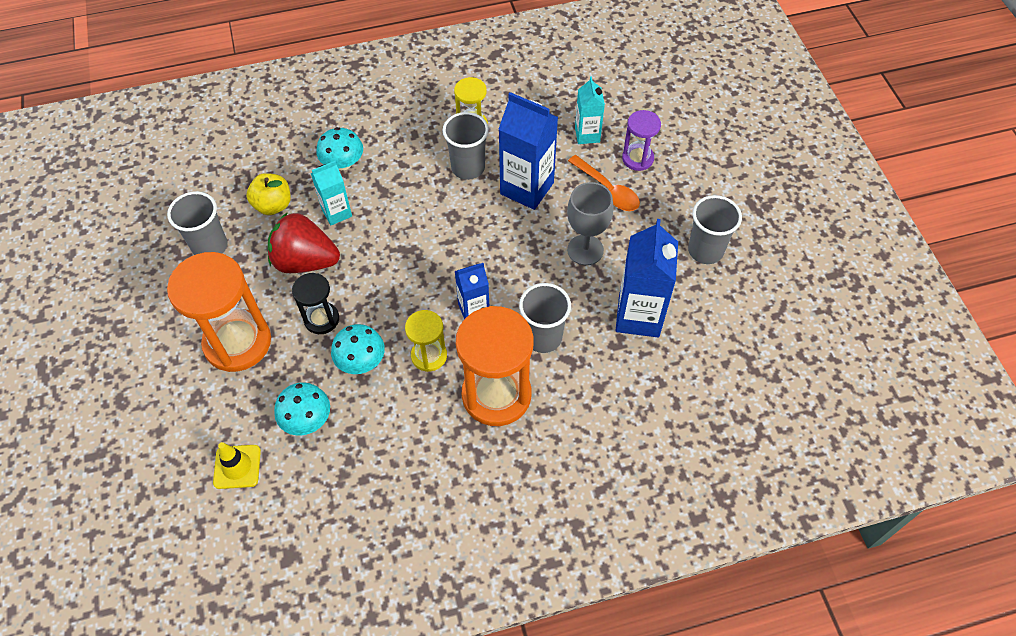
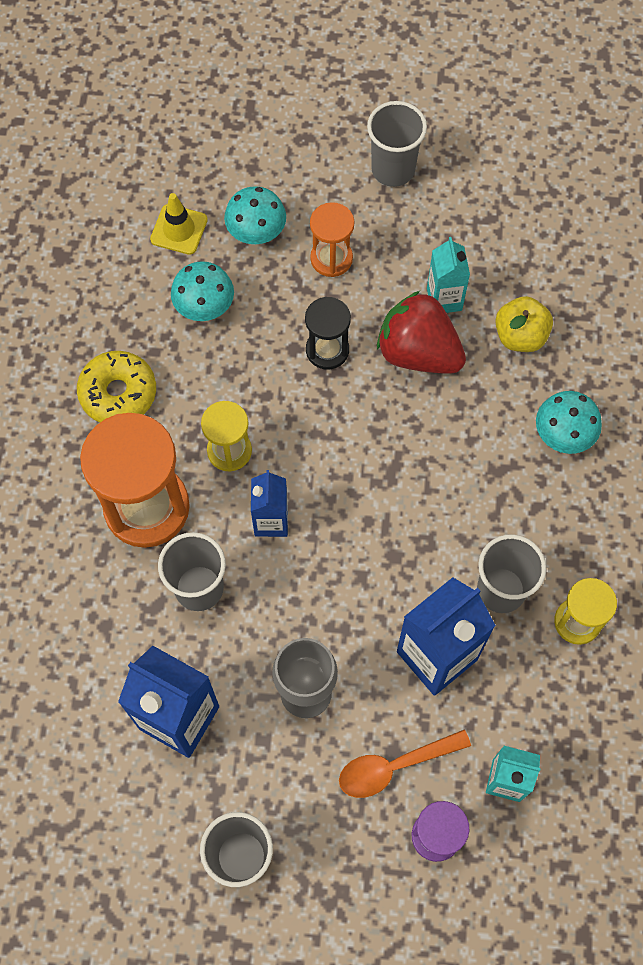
camera: 110 degrees right, 10 degrees up
(210, 246) = (480, 255): grey cup -> grey cup (393, 169)
(237, 342) = (331, 258): orange hourglass -> orange hourglass, size x0.53
(305, 261) = (418, 352): red strawberry -> red strawberry turned 90 degrees counterclockwise
(337, 213) = (481, 405): turquoise carton -> turquoise carton (444, 299)
(361, 361) = (254, 377): turquoise mushroom -> turquoise mushroom (256, 231)
(408, 453) = (118, 393): none -> yellow donut

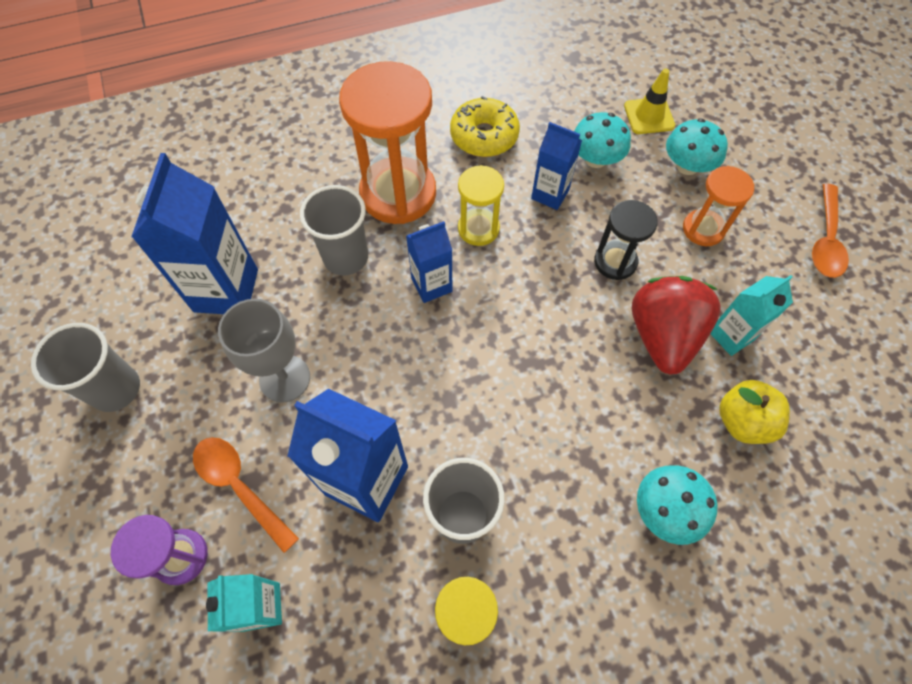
camera: 65 degrees right, 5 degrees down
(223, 367) = (550, 194): none -> blue carton
(393, 169) = (825, 240): grey cup -> orange spoon

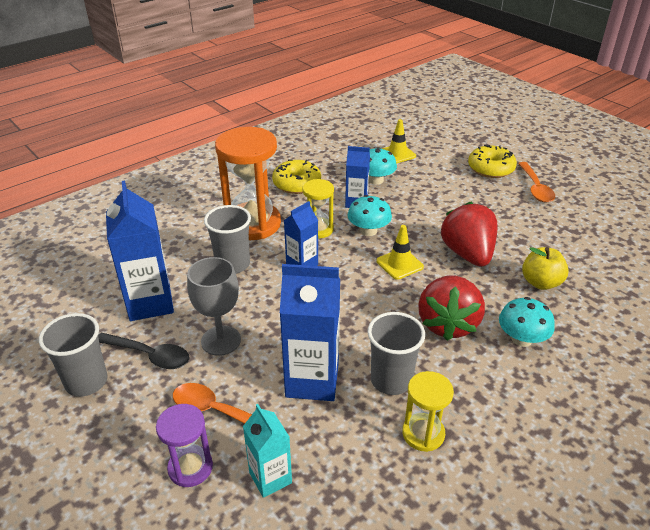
camera: 20 degrees left, 25 degrees down
(196, 373) = (149, 355): none -> black spoon
(560, 324) = (399, 264): none -> yellow traffic cone
(577, 449) = (447, 324): none -> red strawberry
(615, 262) = (417, 226): black hourglass -> none
(687, 166) = (434, 172): turquoise mushroom -> turquoise mushroom (368, 231)
(703, 229) = (461, 198): orange hourglass -> none
(731, 336) = (509, 244): turquoise carton -> none
(775, 182) = (490, 168): none -> yellow donut

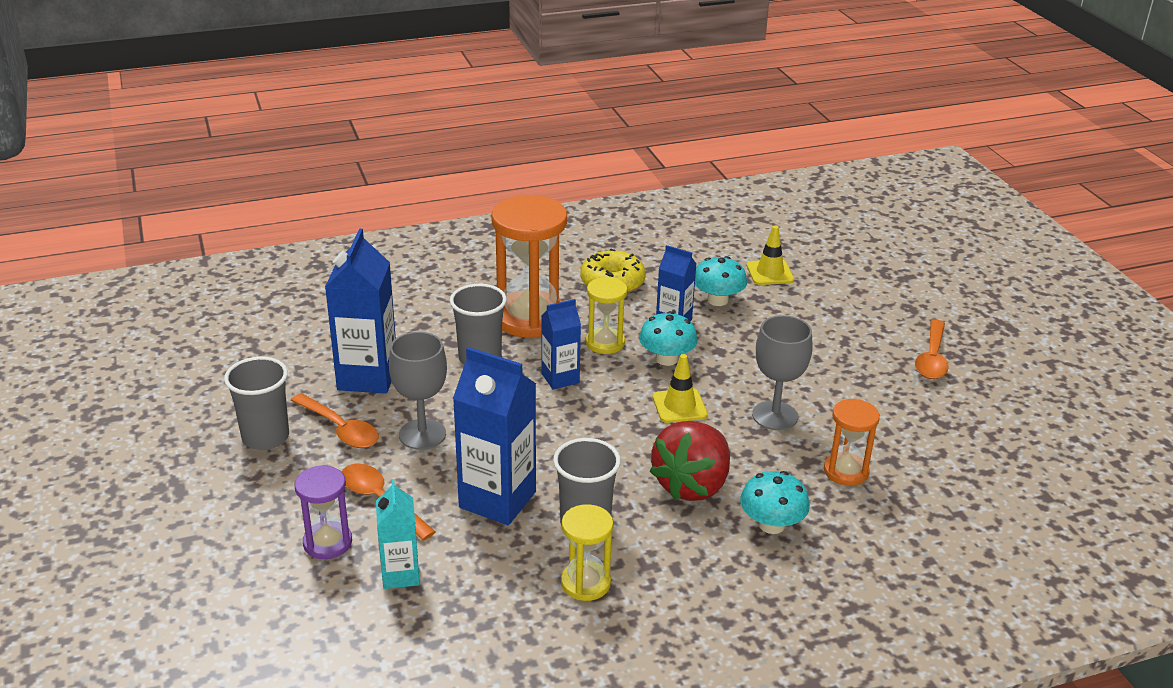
camera: 20 degrees right, 5 degrees down
(149, 355) = (340, 429): black spoon -> orange spoon
(467, 254) = (775, 416): red strawberry -> grey goblet
(490, 168) = (887, 319): yellow donut -> none
(541, 282) = (846, 471): yellow apple -> orange hourglass

